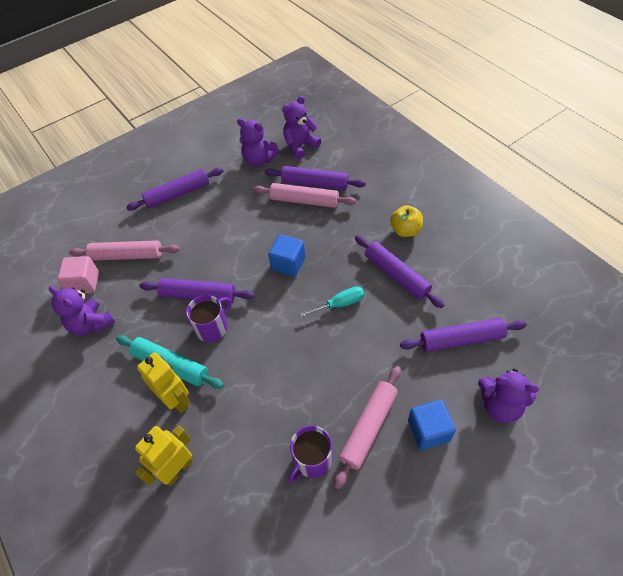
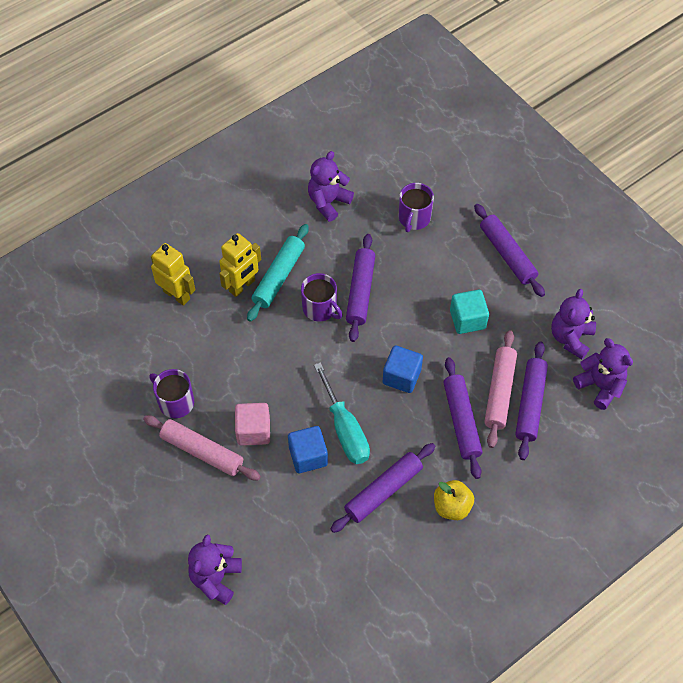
camera: 85 degrees right, 5 degrees up
(84, 283) = (378, 186): pink cube -> pink cube (253, 431)
(127, 256) = (414, 218): pink rolling pin -> purple mug
(236, 219) = (467, 319): none -> turquoise cube
(340, 304) = (345, 429): turquoise screwdriver -> turquoise screwdriver, size x1.54
(428, 430) = (195, 506): blue cube -> blue cube (308, 456)
(461, 339) = (295, 551): purple rolling pin -> purple rolling pin (461, 421)

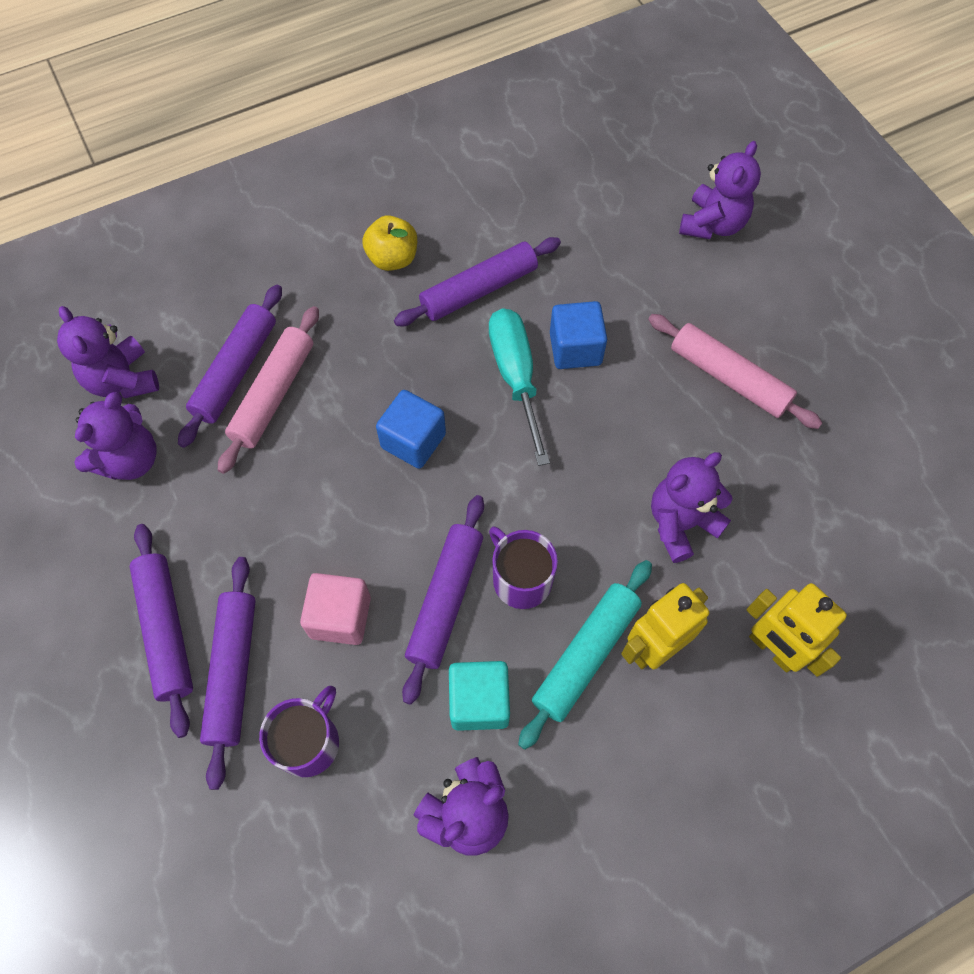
camera: 170 degrees left, 5 degrees up
(175, 402) = (770, 456): purple mug -> none
(230, 353) = (680, 523): none -> purple teddy bear
(253, 431) = (651, 395): pink cube -> pink cube (340, 617)
(461, 421) = (343, 363): purple rolling pin -> purple rolling pin (233, 671)
(467, 319) = (280, 518): turquoise cube -> turquoise cube (479, 701)

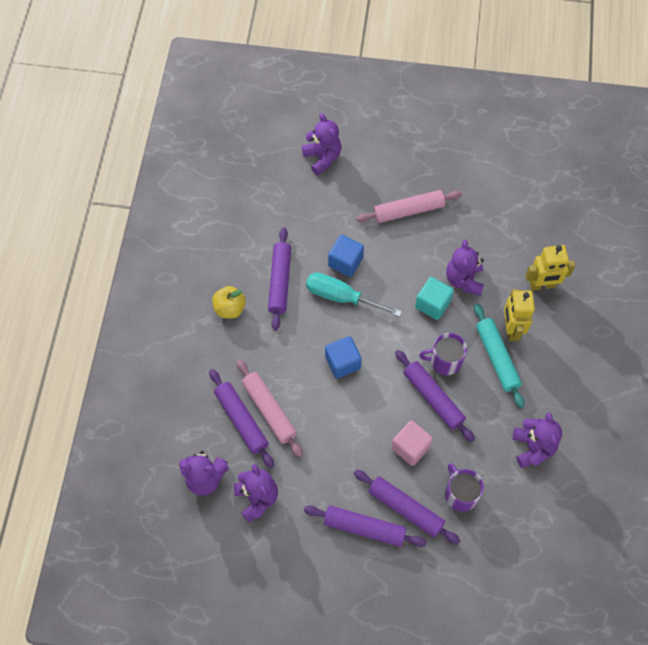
camera: 55 degrees left, 0 degrees up
(479, 701) = (489, 413): turquoise cube -> turquoise cube (432, 304)

